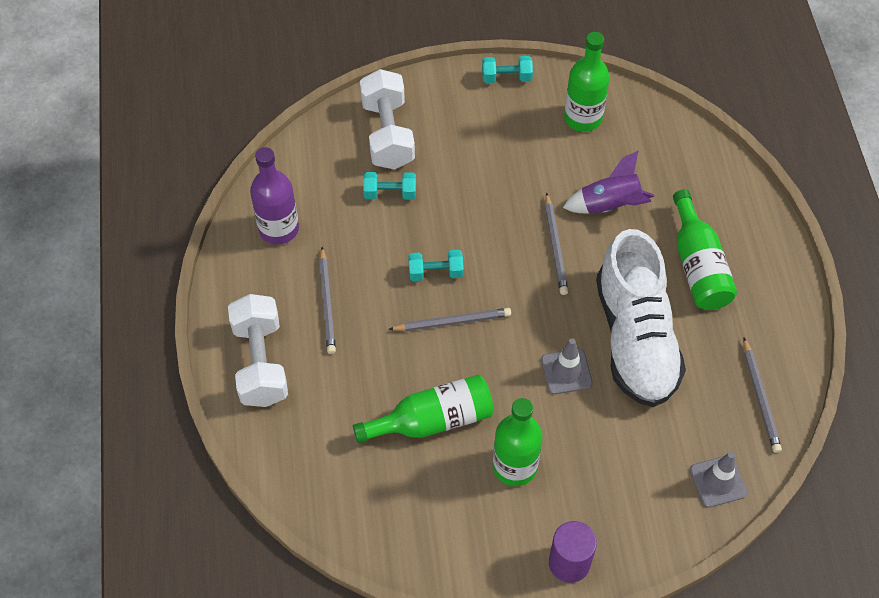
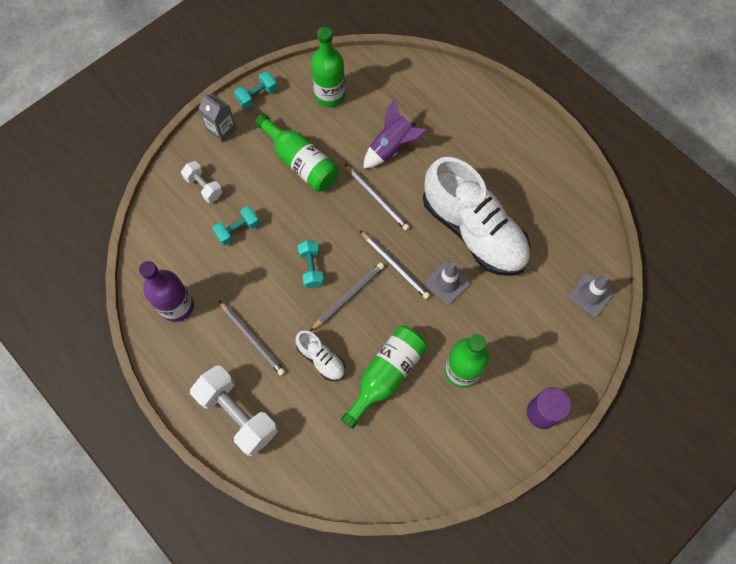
camera: 35 degrees left, 10 degrees up
(379, 363) = (321, 359): none -> white shoe
(388, 134) = (204, 186): white dumbbell -> white dumbbell, size x0.54
(435, 272) = (311, 268): turquoise dumbbell -> turquoise dumbbell turned 60 degrees counterclockwise
(446, 90) = (222, 130): none -> grey carton
(698, 266) = (476, 155): green bottle -> green bottle (301, 162)
(760, 397) = (576, 221): grey pencil -> grey pencil (395, 265)

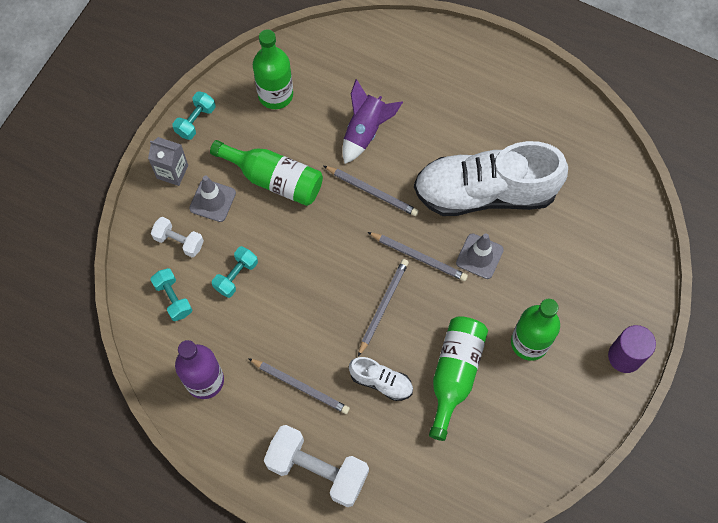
camera: 20 degrees left, 0 degrees up
(311, 268) = (332, 290): turquoise dumbbell -> turquoise dumbbell (173, 298)
(473, 230) = (485, 192): white shoe -> white shoe turned 150 degrees clockwise
(591, 294) = (628, 219): grey traffic cone -> grey traffic cone (212, 200)

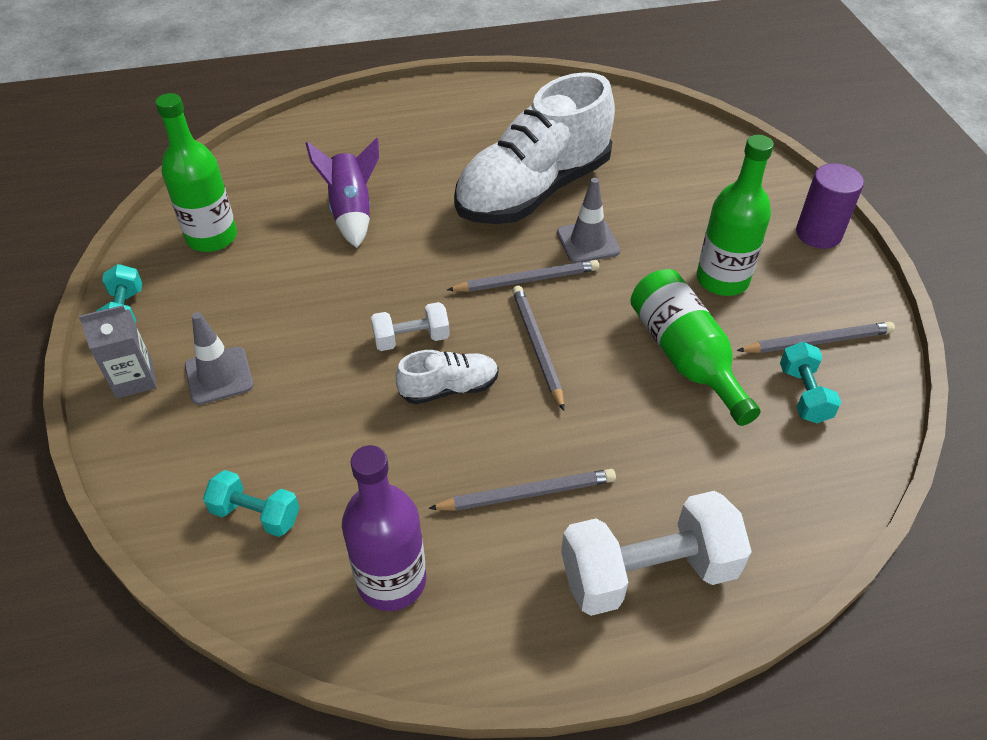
camera: 40 degrees left, 20 degrees down
(179, 241) = (208, 445): white dumbbell -> white dumbbell (411, 339)
(236, 276) = (324, 432): turquoise dumbbell -> turquoise dumbbell (804, 394)
(274, 179) = (283, 310): green bottle -> none
(372, 191) = (413, 256): grey pencil -> grey pencil (817, 341)
(381, 382) = (616, 420): white shoe -> white shoe (449, 388)

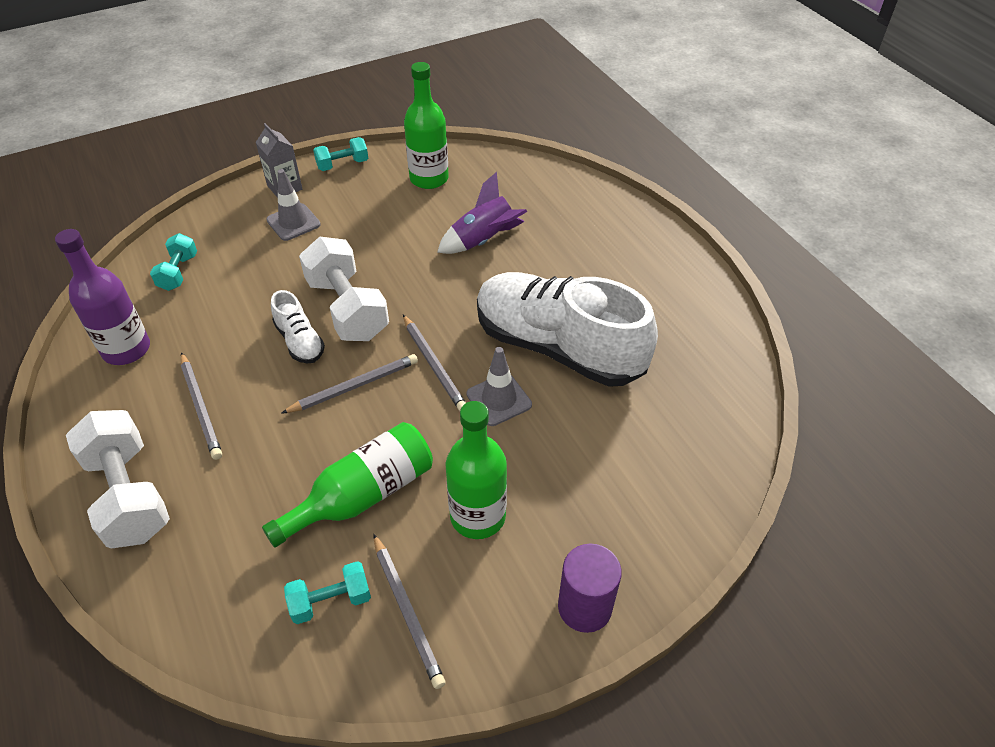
camera: 75 degrees right, 0 degrees up
(411, 339) = (347, 308): white dumbbell -> white dumbbell, size x1.86

